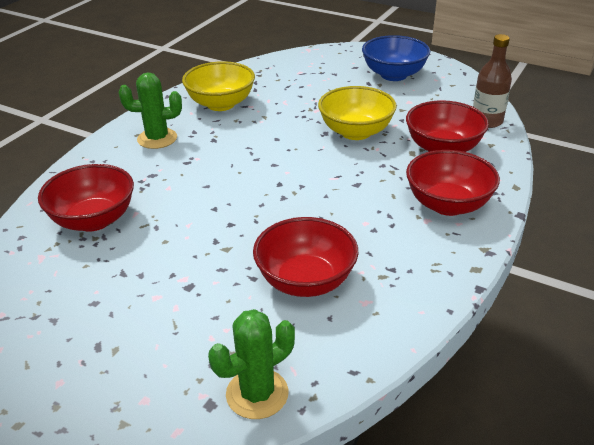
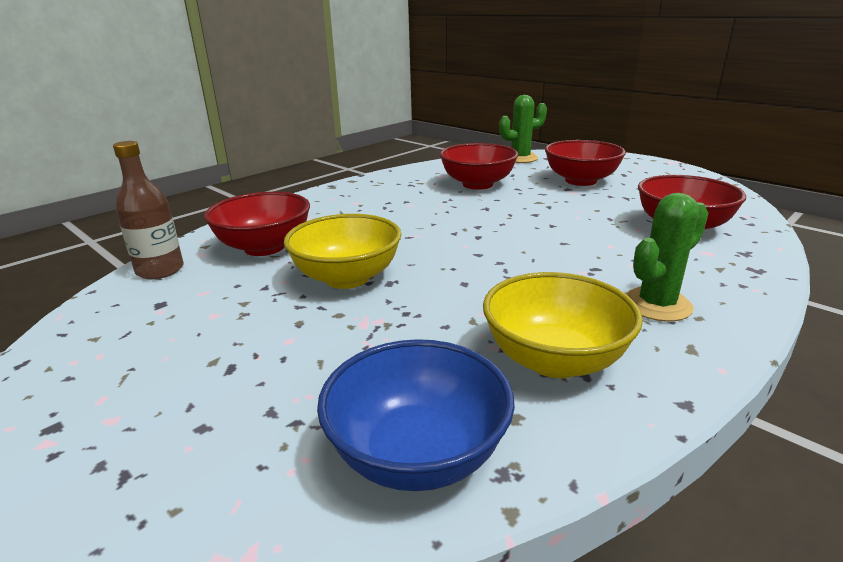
camera: 165 degrees left, 10 degrees down
(157, 139) = (657, 305): green cactus -> green cactus turned 45 degrees counterclockwise
(394, 75) = (155, 381): blue bowl -> blue bowl (417, 454)
(448, 205) = (325, 208): red bowl -> red bowl (580, 181)

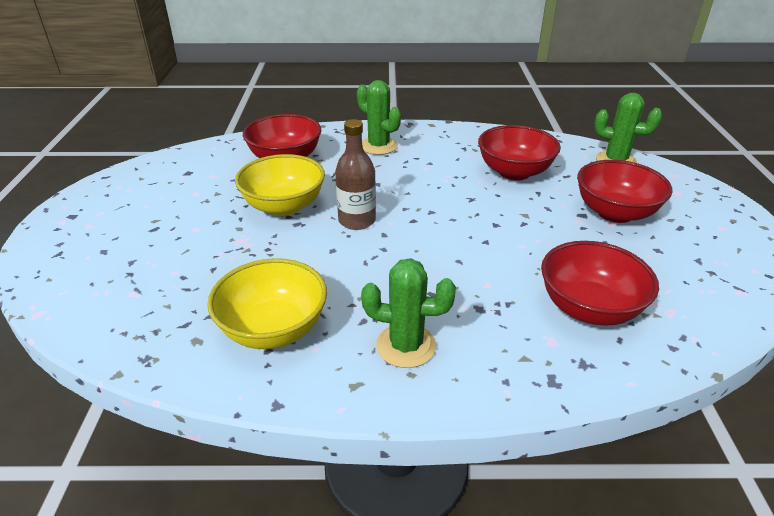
camera: 45 degrees right, 10 degrees up
(160, 270) = (219, 149): brown bottle -> brown bottle (357, 220)
(338, 207) = (378, 146): none -> green cactus
(417, 454) = (136, 323): blue bowl -> none

